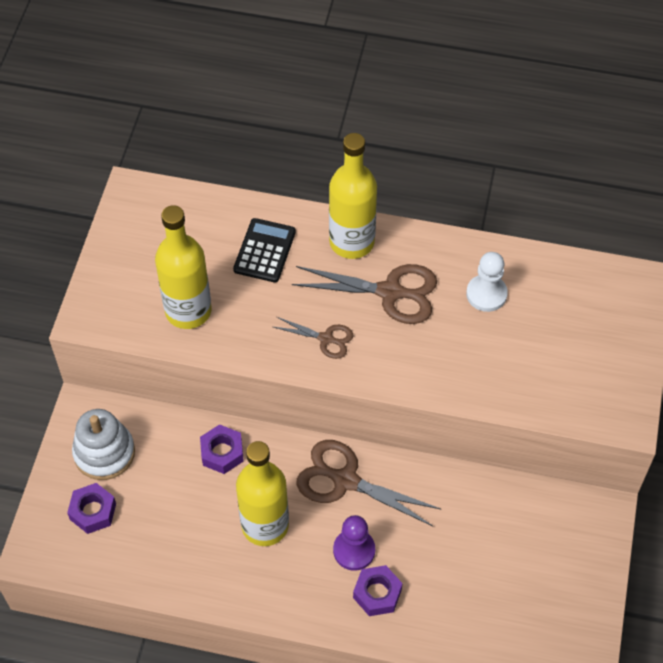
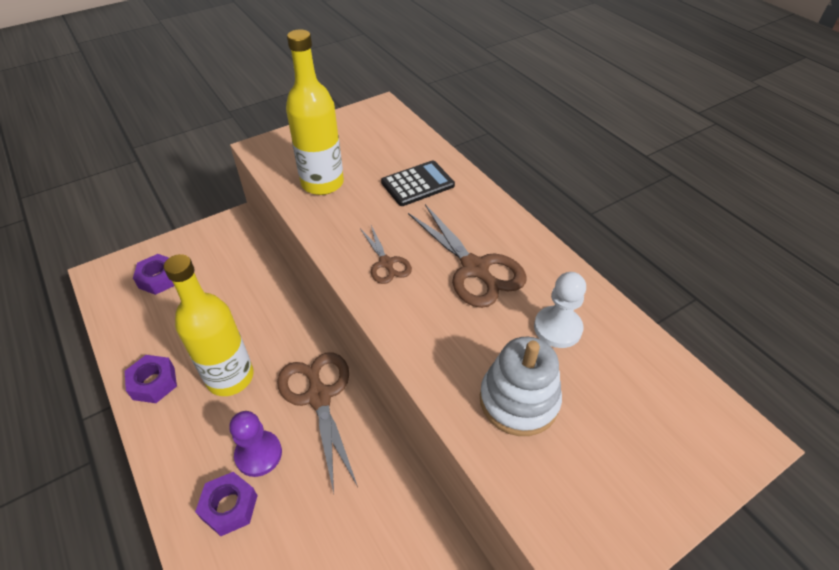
camera: 45 degrees right, 10 degrees down
(104, 453) = (211, 253): white stacking toy -> white stacking toy (518, 400)
(222, 452) = (270, 308): purple nut -> purple nut (154, 383)
(352, 242) = (486, 218): yellow bottle -> none

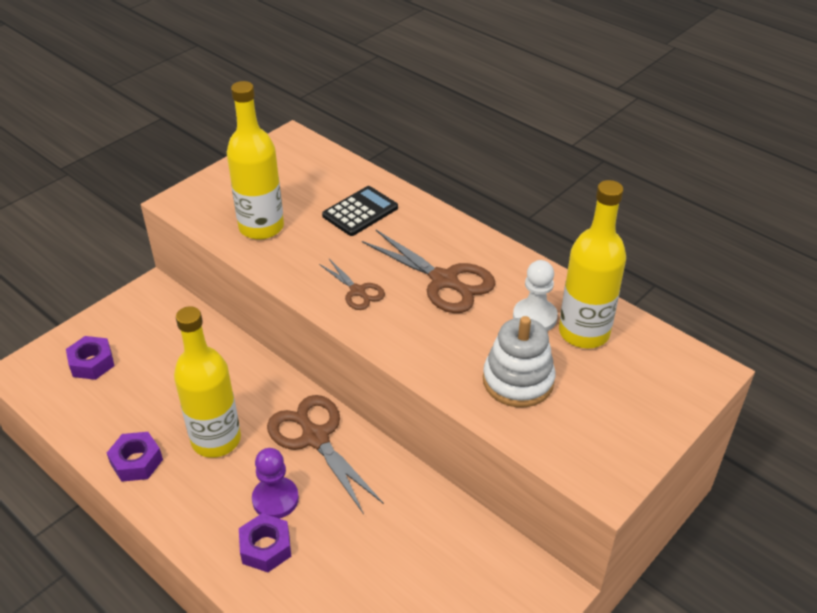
camera: 15 degrees left, 5 degrees down
(607, 358) = (584, 332): none -> yellow bottle

